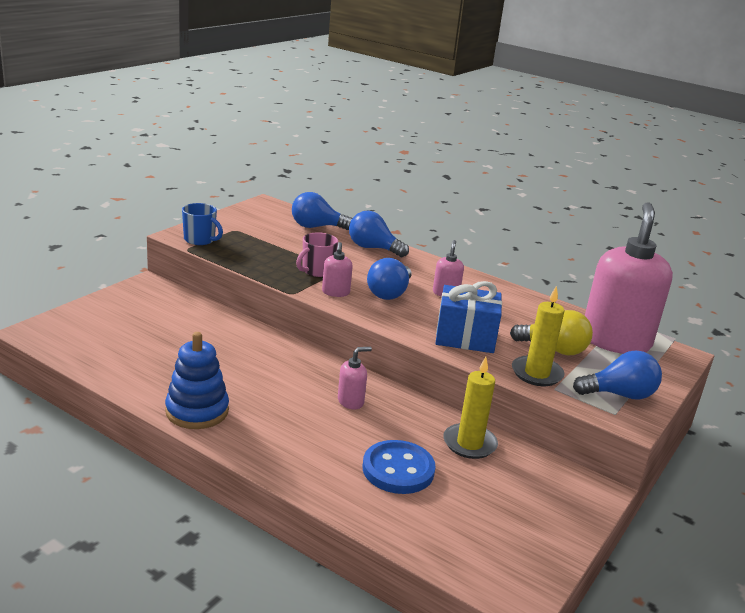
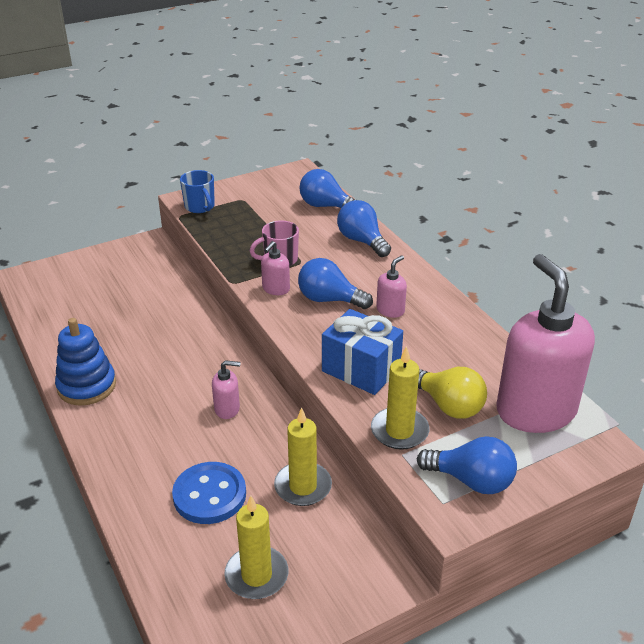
camera: 30 degrees right, 10 degrees up
(389, 293) = (329, 299): blue light bulb -> blue light bulb turned 60 degrees clockwise
(494, 517) = (256, 575): none -> yellow candle
(615, 341) = (535, 410): pink soap dispenser -> pink soap dispenser turned 60 degrees counterclockwise

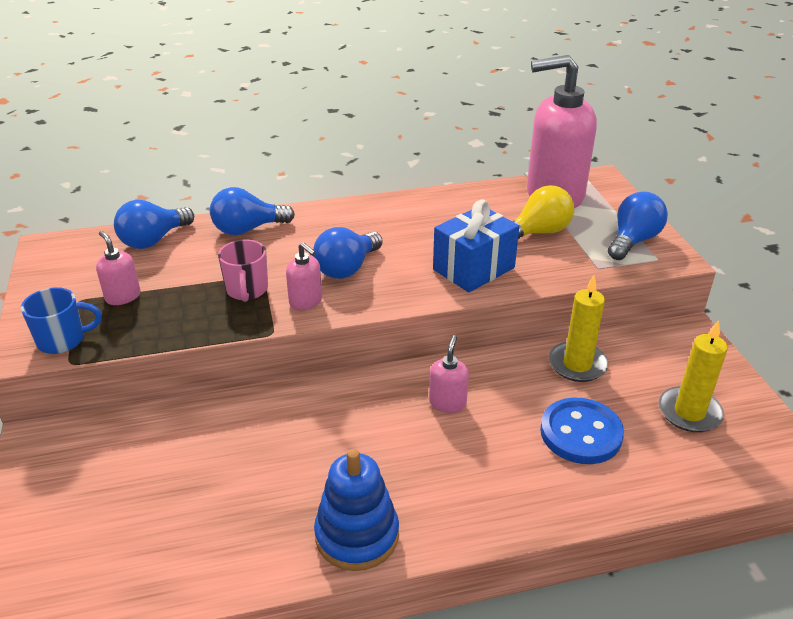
camera: 75 degrees left, 0 degrees up
(390, 310) = (385, 235): pink soap dispenser -> pink soap dispenser (123, 296)
(399, 431) = (567, 263): yellow candle -> none

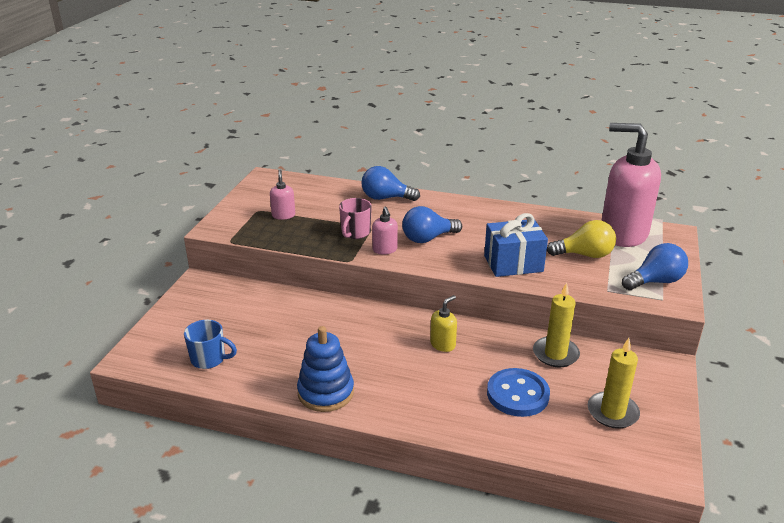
camera: 30 degrees right, 5 degrees down
(63, 340) = (235, 229): blue mug -> blue mug (209, 359)
(153, 240) = (325, 189): blue light bulb -> none
(447, 403) = (443, 344): pink soap dispenser -> yellow soap dispenser

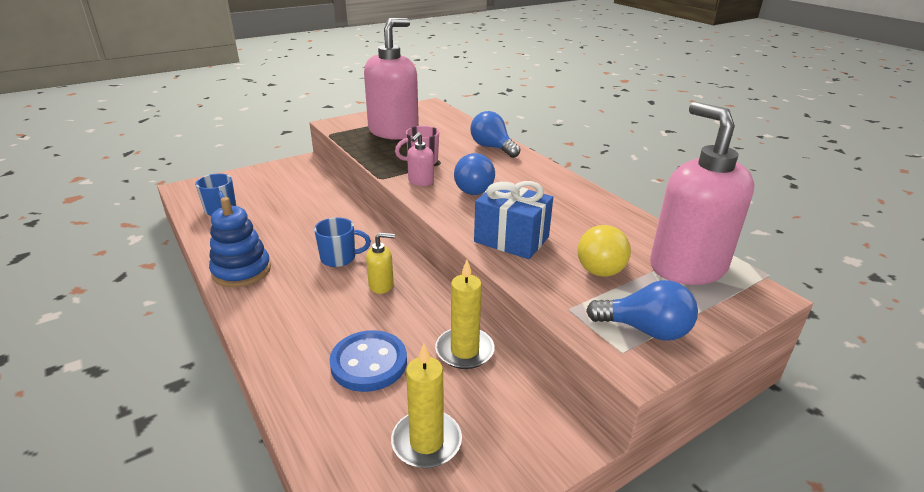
camera: 40 degrees right, 0 degrees up
(283, 215) = (394, 132): pink soap dispenser -> pink soap dispenser, size x2.41
(381, 343) = (339, 258): none -> blue mug
(428, 238) = (471, 188): blue light bulb -> blue light bulb turned 120 degrees counterclockwise
(584, 255) = (602, 265): yellow light bulb -> yellow light bulb turned 75 degrees clockwise

